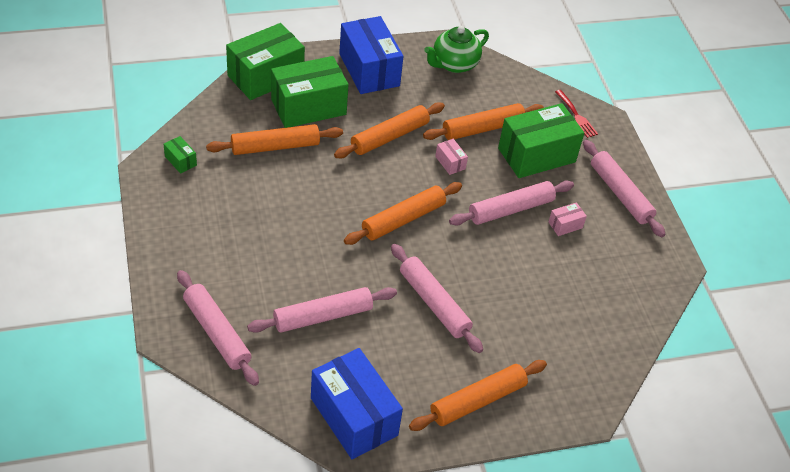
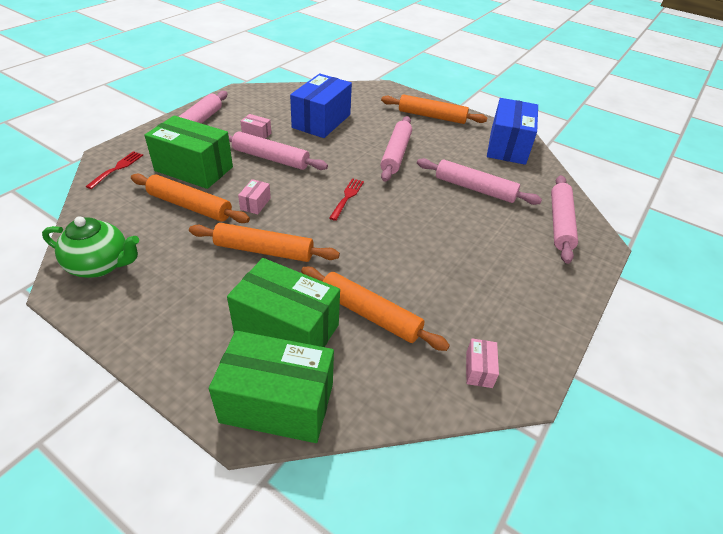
camera: 130 degrees left, 5 degrees down
(180, 161) = (479, 369): green box -> pink box
(369, 70) = (172, 321): blue box -> blue box (321, 121)
(403, 219) = (347, 197): orange rolling pin -> red fork

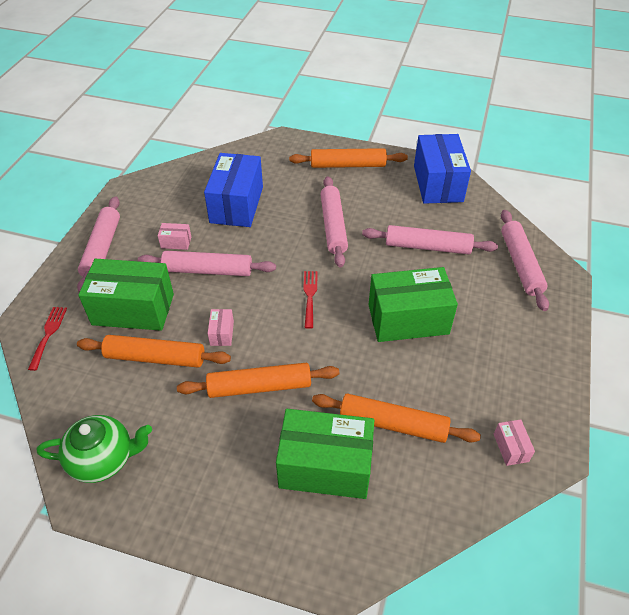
camera: 15 degrees left, 5 degrees up
(277, 403) = (354, 544): green box -> green box (408, 319)

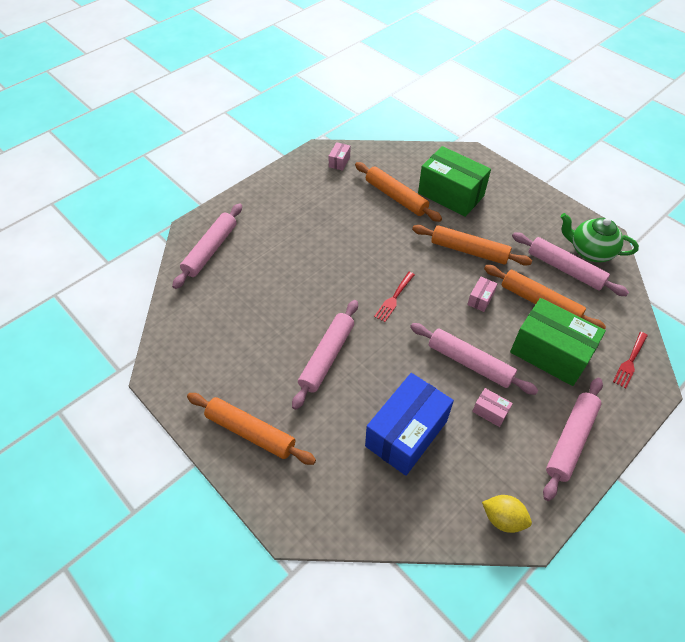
camera: 150 degrees left, 5 degrees up
(145, 188) = (503, 518): none -> yellow lemon
(408, 319) = (333, 249): green box -> none
(427, 246) = (264, 297): pink rolling pin -> pink rolling pin (565, 269)
(438, 183) = (186, 358): blue box -> none

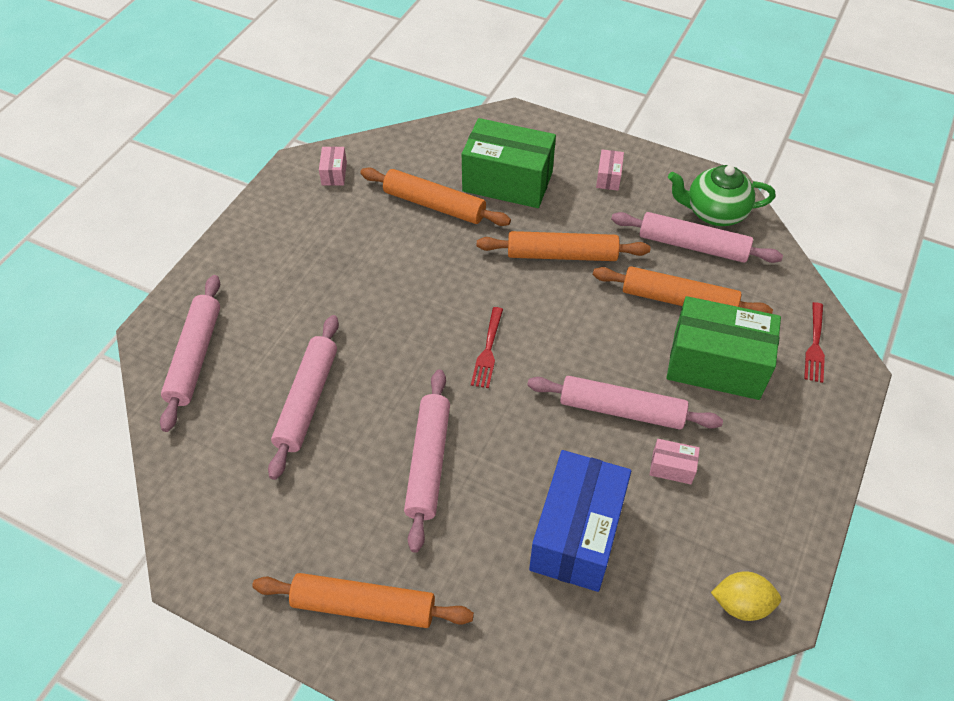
camera: 20 degrees left, 0 degrees up
(480, 299) = (602, 318): pink box -> pink box (608, 177)
(570, 440) = (783, 472): pink rolling pin -> pink rolling pin (307, 400)

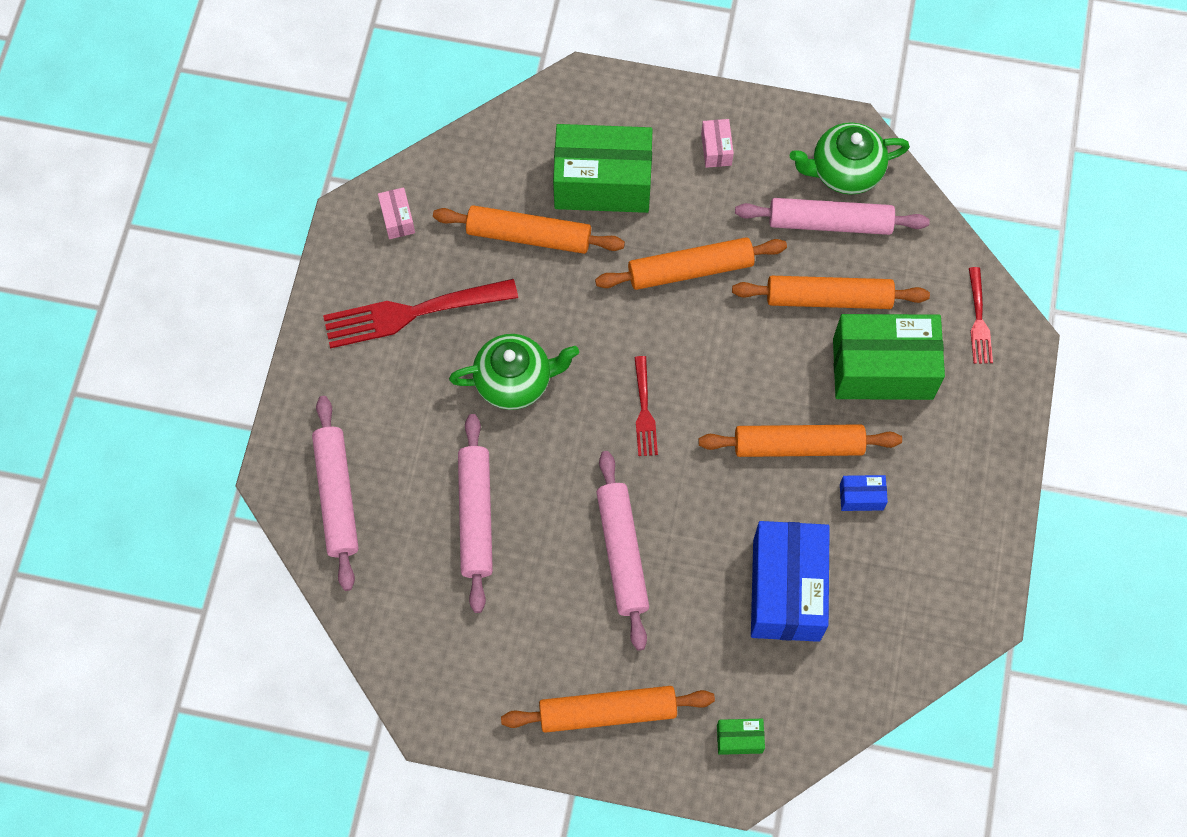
camera: 15 degrees left, 15 degrees up
(317, 238) = (411, 313): none -> red fork
(383, 304) = (515, 381): none -> green teapot
(488, 669) = (739, 739): none -> green box
(621, 410) = (798, 446): pink rolling pin -> orange rolling pin
(672, 467) = (861, 497): pink box -> blue box
(741, 604) = (951, 618): yellow lemon -> none

